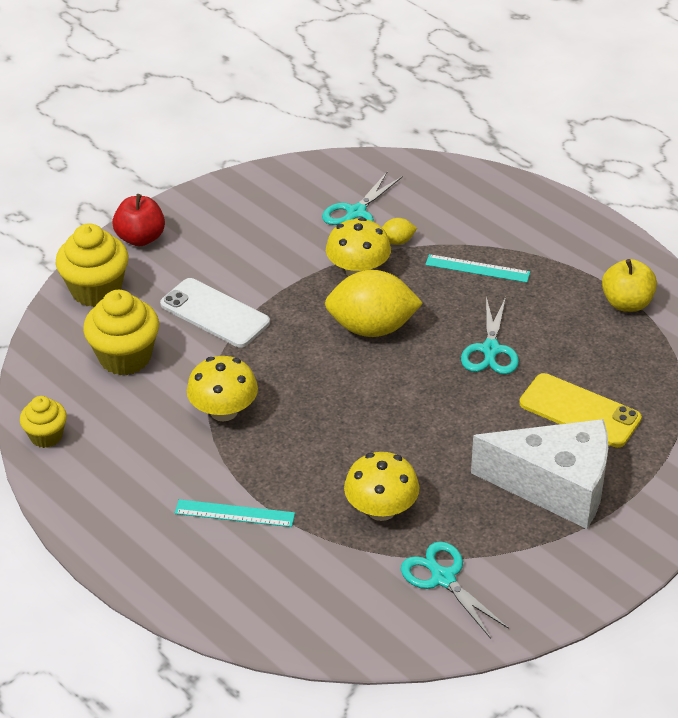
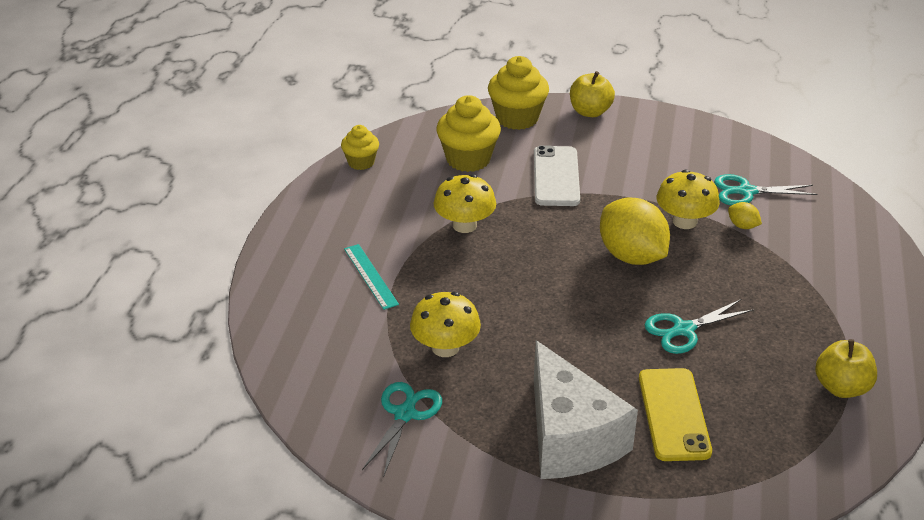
camera: 55 degrees right, 5 degrees down
(140, 238) = (590, 112): red apple -> yellow apple
(477, 268) = (768, 281): turquoise ruler -> none

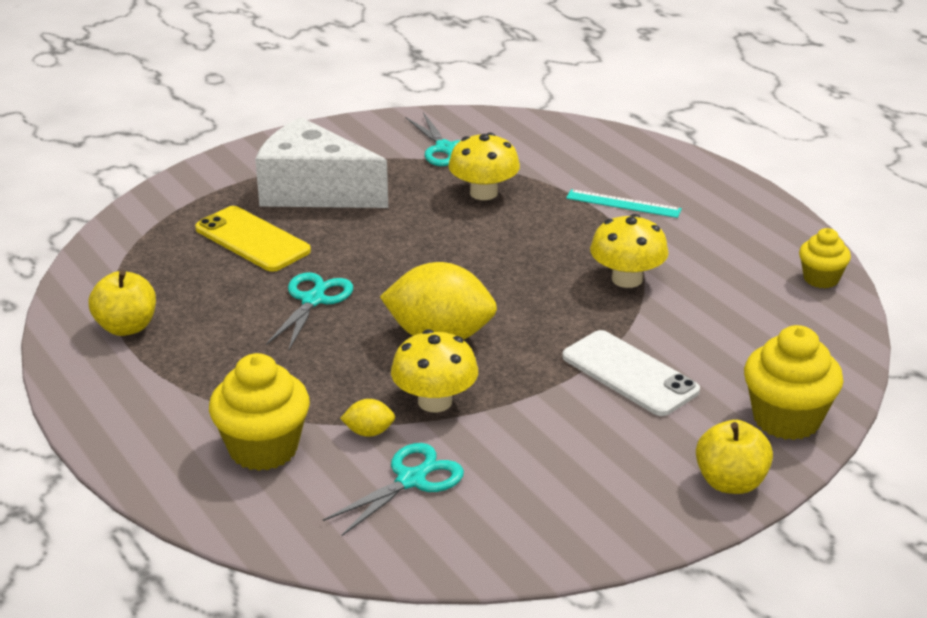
camera: 135 degrees right, 5 degrees down
(468, 159) = (741, 340): yellow cupcake -> yellow cupcake (263, 449)

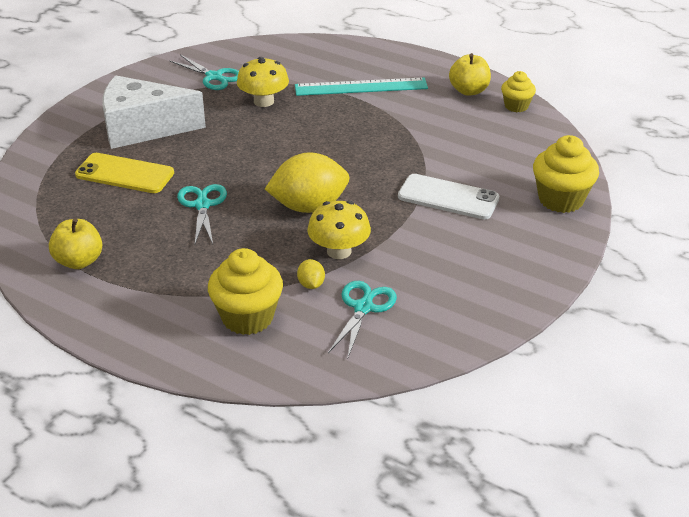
camera: 25 degrees left, 5 degrees up
(369, 432) = (311, 284): yellow lemon -> yellow lemon turned 75 degrees counterclockwise
(623, 204) = (361, 87): turquoise ruler -> turquoise ruler, size x1.63
(627, 279) = (400, 136): yellow mushroom -> none
(730, 482) = (558, 248): yellow apple -> yellow apple (469, 91)

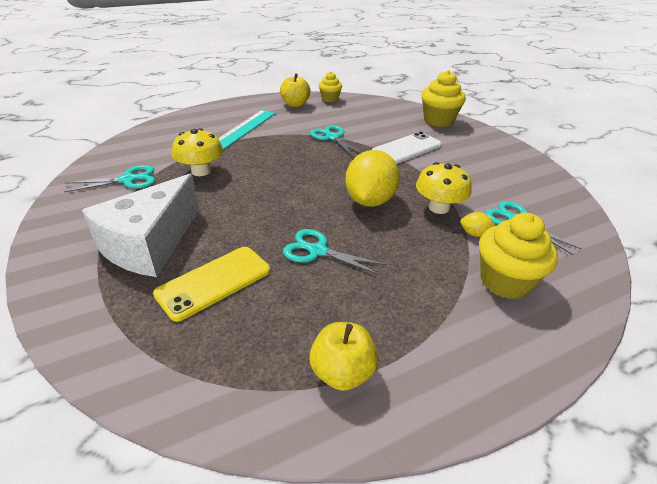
camera: 60 degrees left, 0 degrees up
(415, 143) = (332, 138): none -> turquoise scissors

